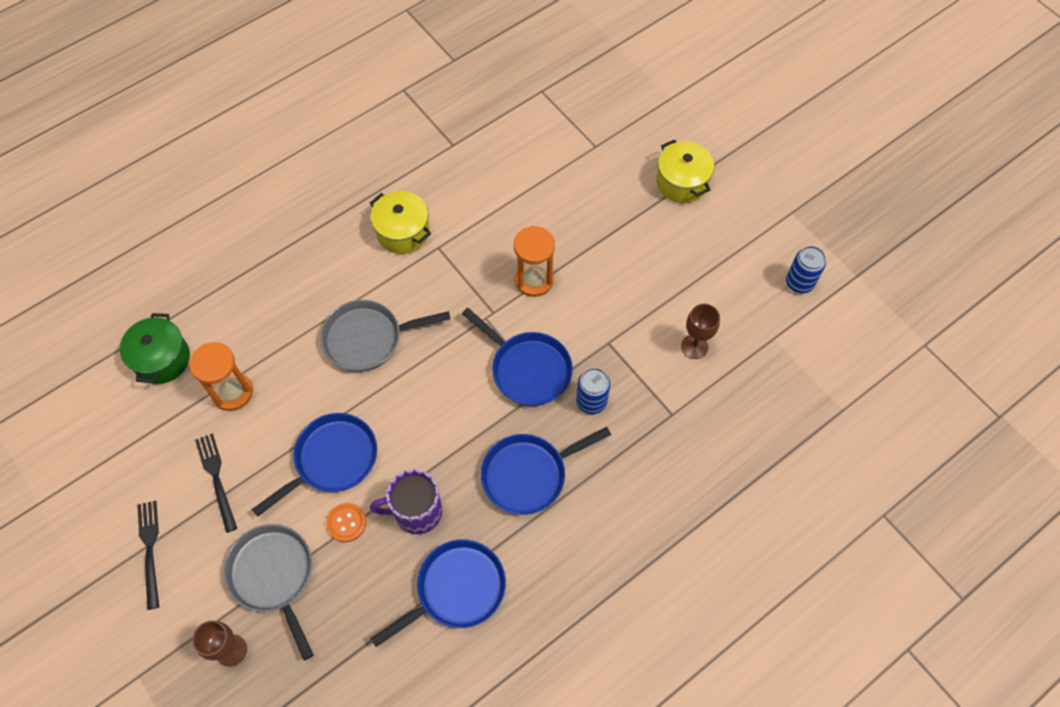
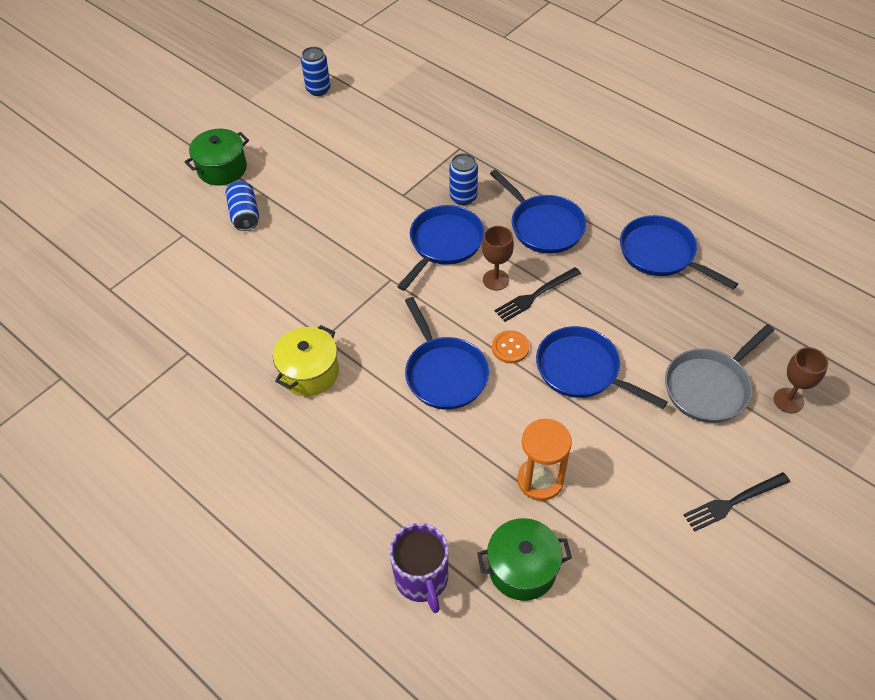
camera: 100 degrees left, 10 degrees down
(217, 479) = (638, 464): black fork -> black fork (536, 295)
(346, 523) = (637, 343): orange button -> orange button (510, 348)
(368, 338) = (444, 373): grey pan -> blue pan
(416, 512) = (606, 294): purple mug -> purple mug (422, 578)
(534, 280) = (348, 255): orange hourglass -> none
(610, 197) = (245, 215): none -> blue can
(681, 182) = (222, 169): yellow pot -> green pot
(694, 346) = (393, 142): brown goblet -> brown goblet (496, 280)

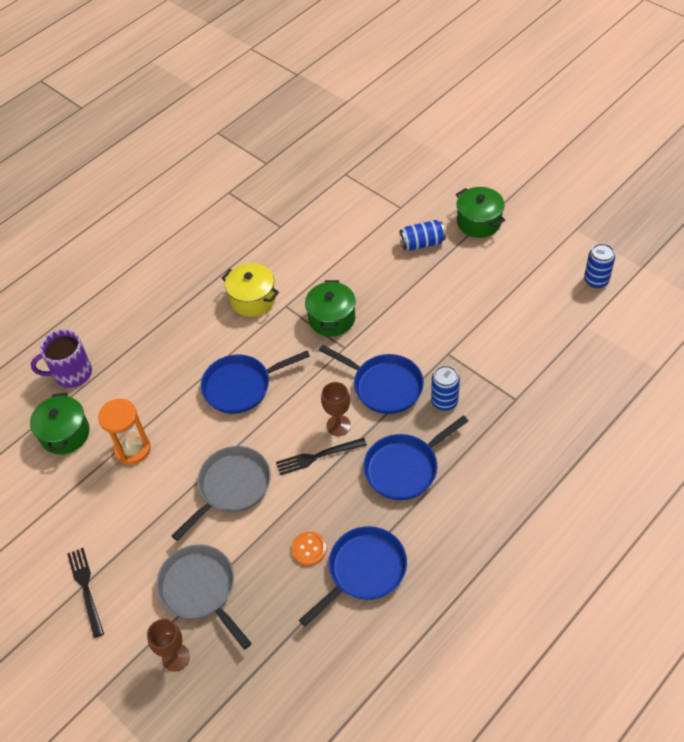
camera: 95 degrees right, 0 degrees up
(348, 292) = (332, 318): none -> green pot
(510, 348) = (261, 434): orange button -> orange button (309, 549)
(536, 295) = (318, 456): black fork -> black fork turned 75 degrees counterclockwise
(582, 370) = (231, 487): blue pan -> grey pan

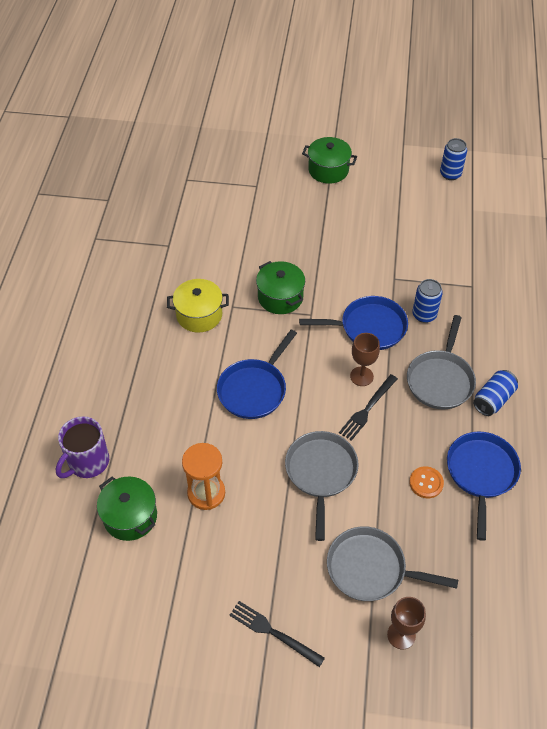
camera: 40 degrees left, 0 degrees up
(404, 468) = (440, 379): blue pan -> grey pan
(422, 243) = (299, 205): blue can -> blue can (493, 399)

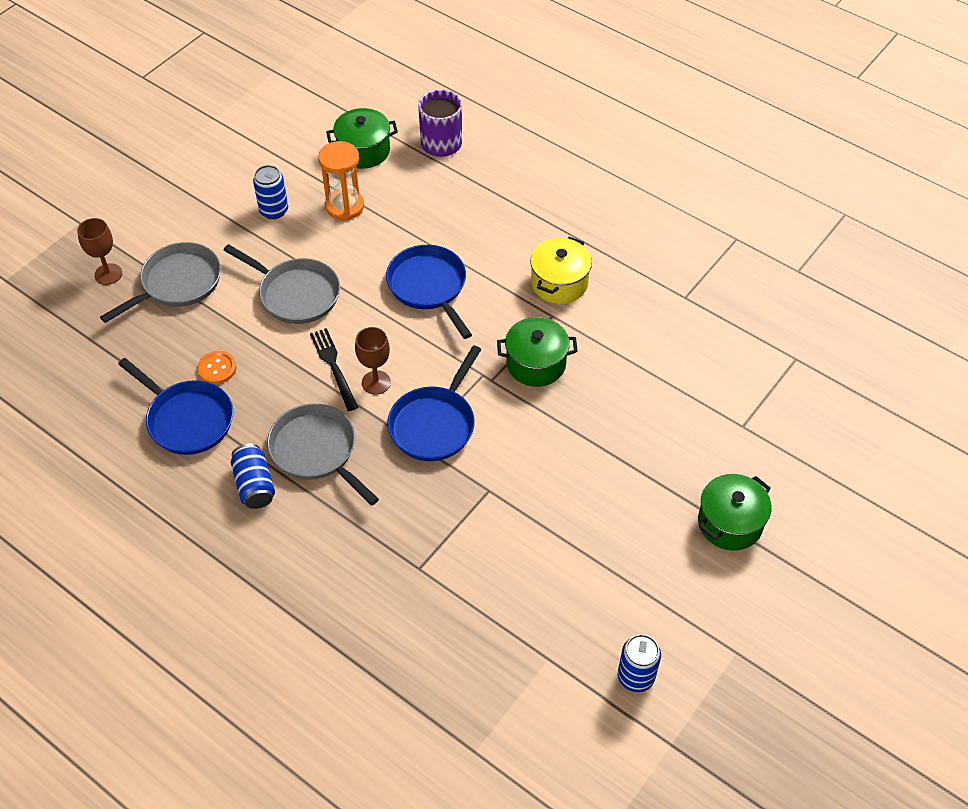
camera: 120 degrees right, 0 degrees up
(273, 632) = (186, 197): black fork -> none
(424, 315) = (413, 489): blue can -> blue can (274, 210)

